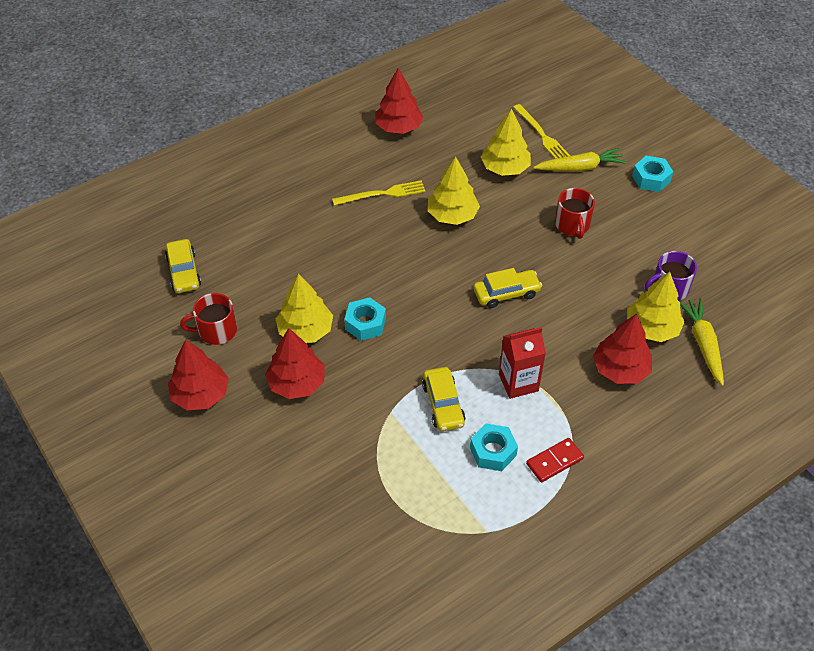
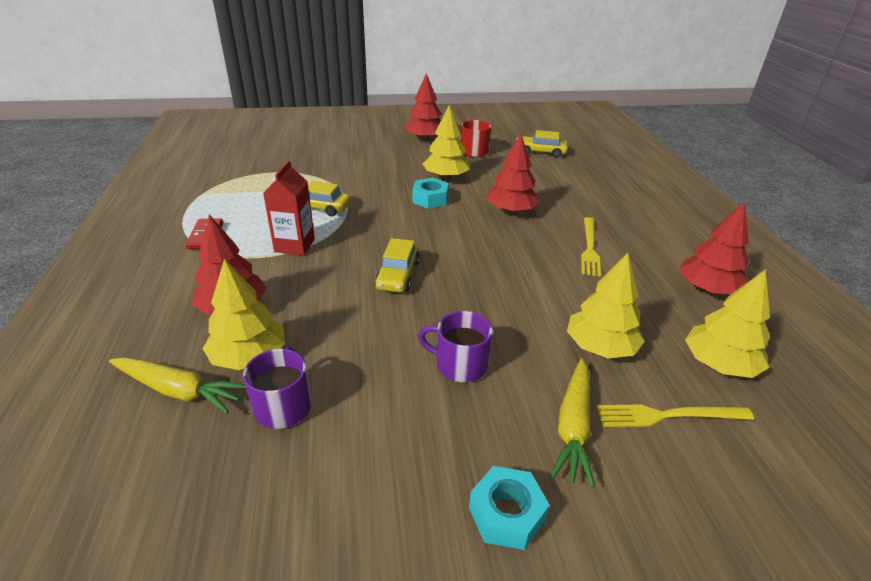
camera: 115 degrees right, 15 degrees down
(297, 383) = (401, 165): red tree -> red tree (511, 211)
(452, 215) = (533, 279): yellow tree -> yellow tree (719, 364)
(493, 451) = (252, 214): turquoise nut -> none
(572, 225) = (460, 364): red mug -> purple mug

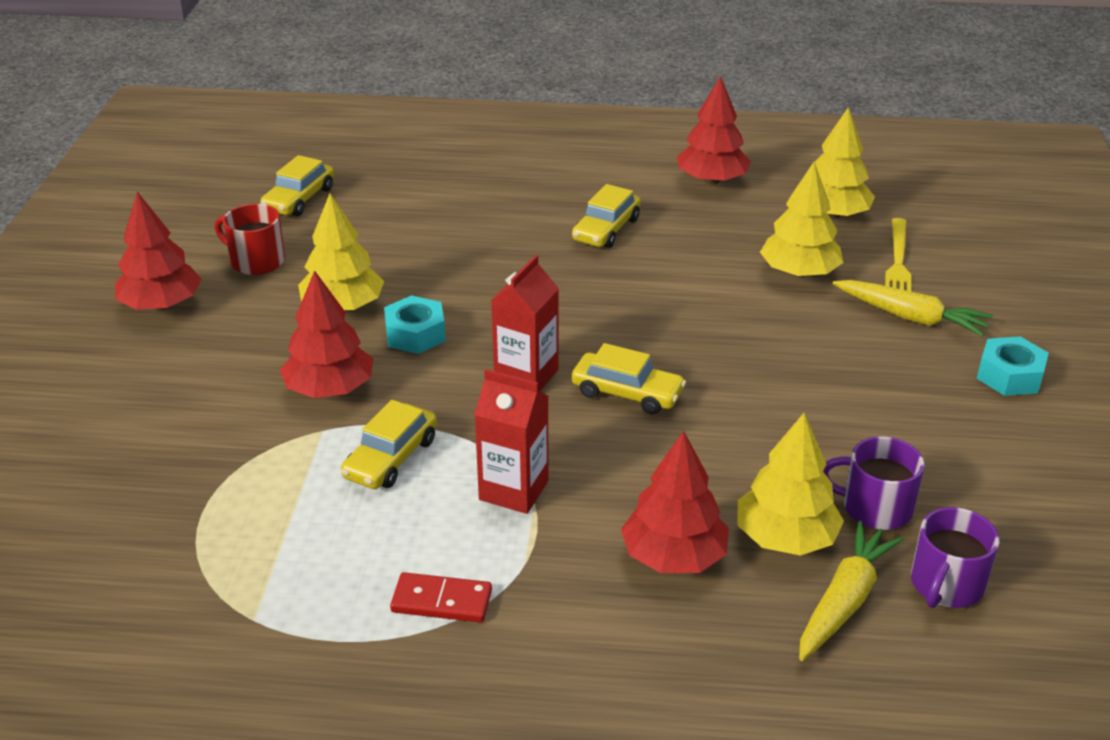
camera: 75 degrees left, 0 degrees up
(403, 237) = (526, 376): none -> red carton
(460, 364) = (817, 369): purple mug -> purple mug (946, 585)
(511, 211) = (486, 267): red tree -> red tree (330, 389)
(589, 248) = (606, 229): yellow fork -> yellow car

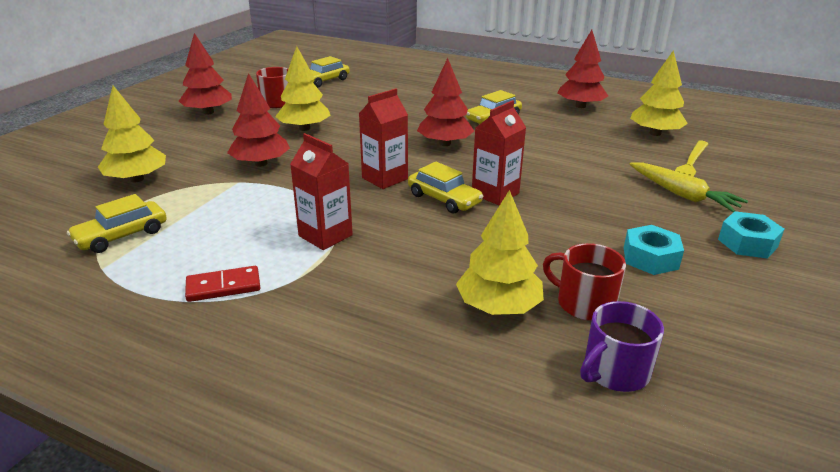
camera: 20 degrees right, 5 degrees down
(390, 458) = (264, 203): yellow car -> yellow car (121, 235)
(415, 334) = (334, 147): turquoise nut -> turquoise nut (650, 258)
(441, 601) = (223, 286): red domino -> red domino turned 45 degrees counterclockwise
(674, 557) = (404, 299): red tree -> red tree (445, 143)
(686, 368) = (495, 194): none -> red carton
(799, 273) = (611, 158): yellow tree -> yellow tree (137, 179)
(844, 601) = (518, 360): yellow carrot -> none
(875, 508) = (584, 303): purple mug -> red mug

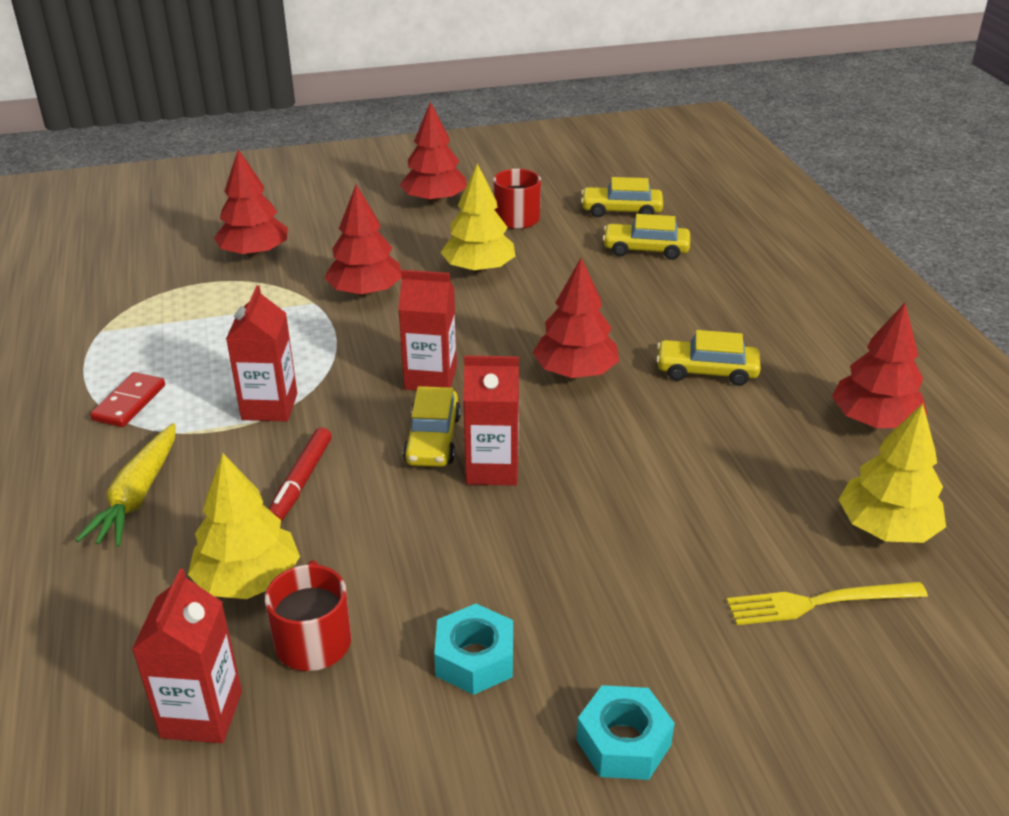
camera: 50 degrees right, 5 degrees up
(121, 235) = (156, 307): yellow car -> yellow car (645, 249)
(137, 179) = (254, 254): yellow tree -> red tree
(223, 286) = (129, 403): red domino -> red domino turned 75 degrees clockwise
(422, 253) = (301, 481): none -> red marker
(615, 371) = (201, 714): purple mug -> red carton
(682, 195) = (698, 629): yellow carrot -> yellow carrot (138, 496)

